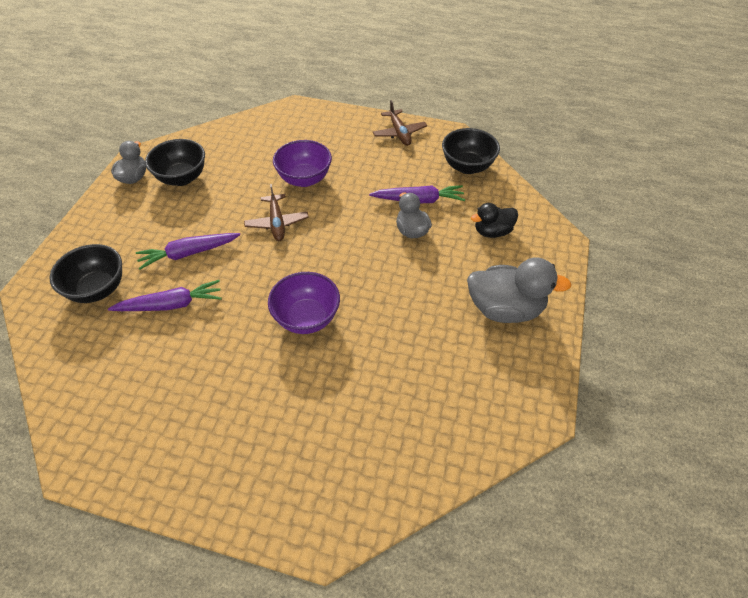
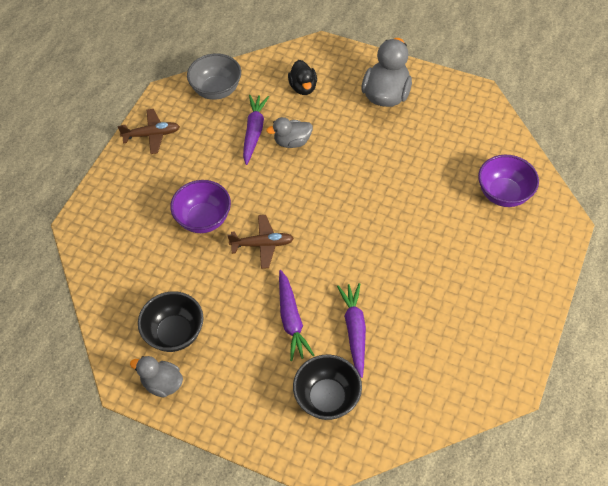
camera: 80 degrees left, 5 degrees up
(306, 318) = (381, 225): purple bowl -> purple bowl (503, 194)
(467, 166) = (216, 90): black bowl -> grey bowl

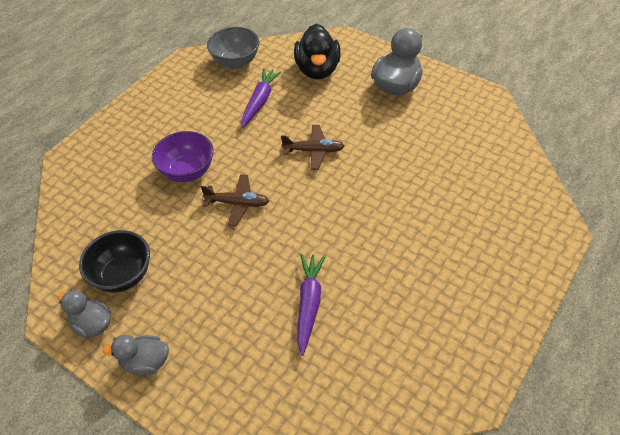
camera: 10 degrees right, 5 degrees down
(152, 135) = (164, 91): brown plane -> brown plane (314, 151)
(291, 320) = (245, 281): purple carrot -> none
(292, 142) = (294, 114): grey duck -> grey duck (145, 362)
(303, 87) = (317, 70): black duck -> black duck, size x1.66
(327, 398) = (260, 371): black bowl -> none
(503, 194) = (498, 192): purple bowl -> none

